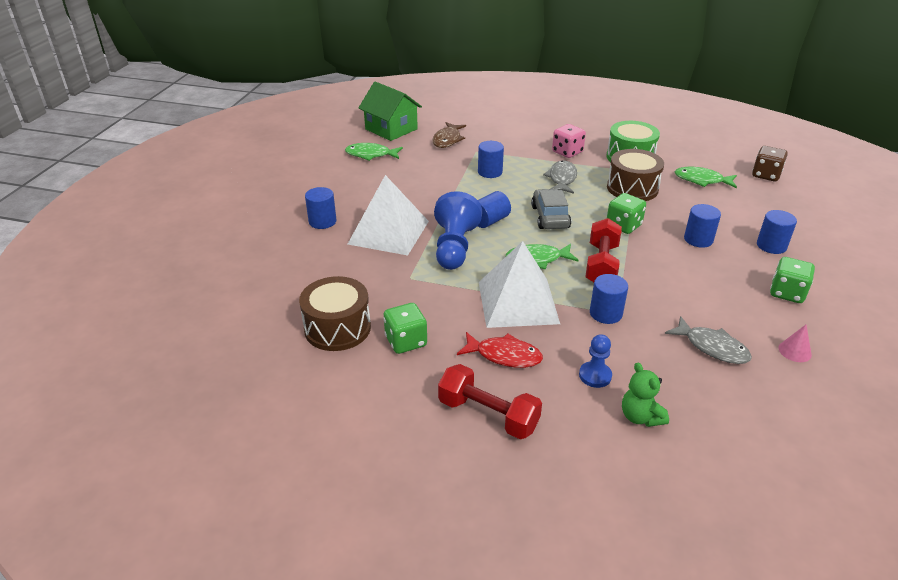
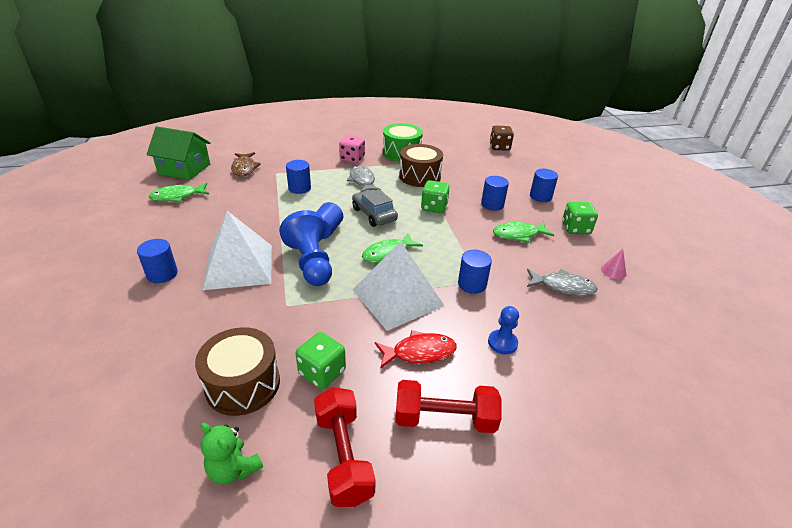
camera: 30 degrees left, 0 degrees up
(601, 265) = (440, 244): red dumbbell -> red dumbbell (343, 456)
(640, 417) = (560, 367): green teddy bear -> green teddy bear (233, 469)
(702, 180) = (462, 160): green fish -> green fish (518, 235)

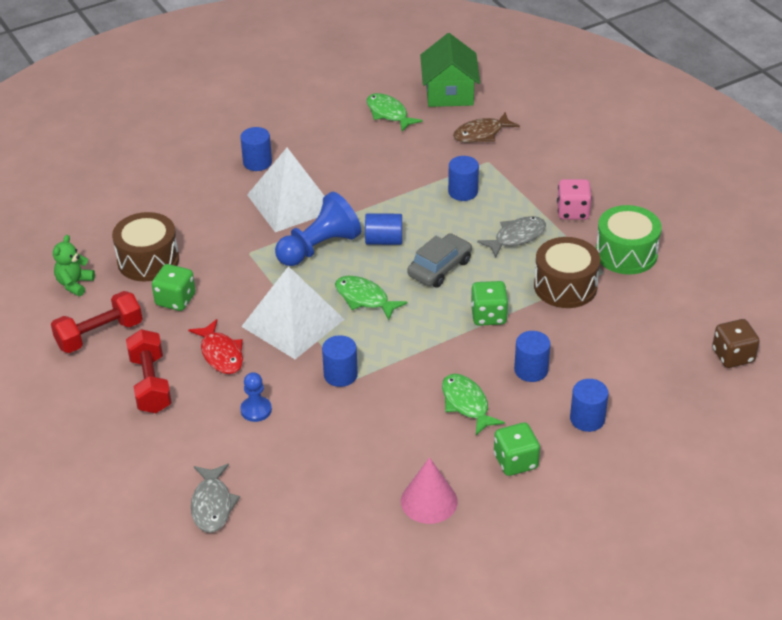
camera: 75 degrees right, 5 degrees up
(563, 287) = (372, 453): grey fish -> grey fish (212, 505)
(613, 271) = (429, 501): pink cone -> pink cone, size x1.73

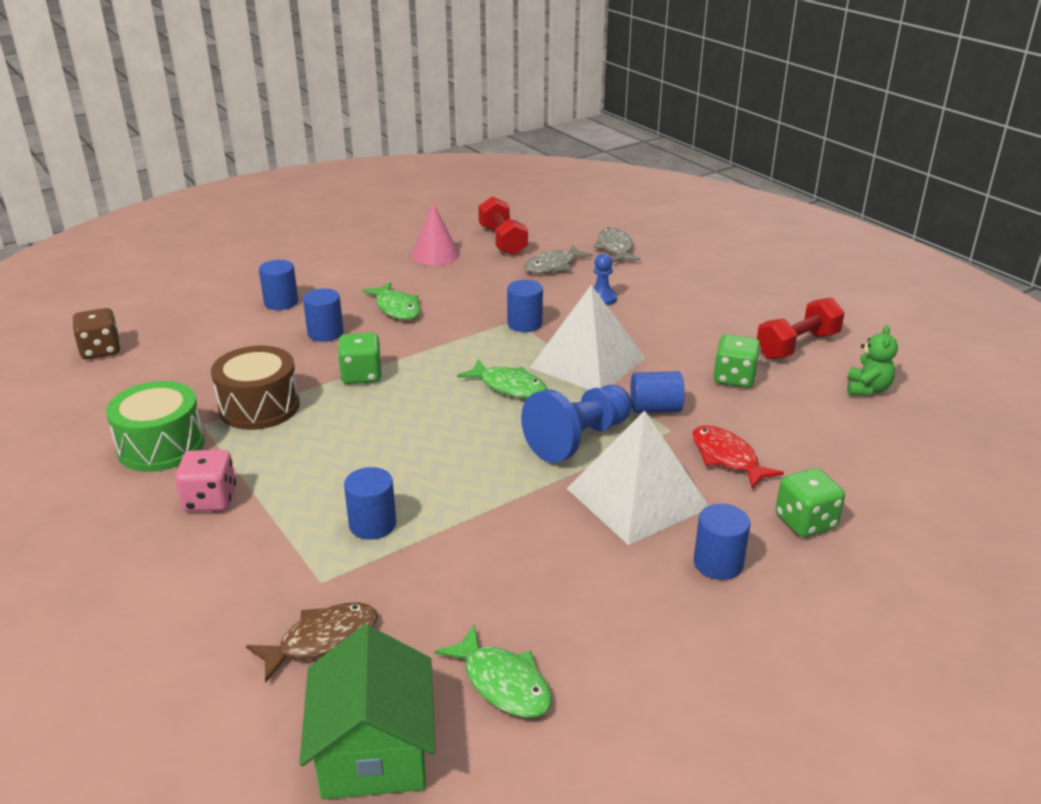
camera: 175 degrees right, 10 degrees down
(148, 260) = (796, 416): brown drum -> none
(150, 384) = (715, 312): red dumbbell -> red dumbbell (502, 241)
(221, 354) = (656, 335): red fish -> red fish (727, 458)
(384, 240) = (491, 451): blue cylinder -> blue cylinder (655, 409)
(439, 268) = (416, 421): grey car -> none
(515, 461) = (357, 276): green dice -> green dice (805, 522)
(516, 237) = (305, 461): grey fish -> grey fish (553, 266)

